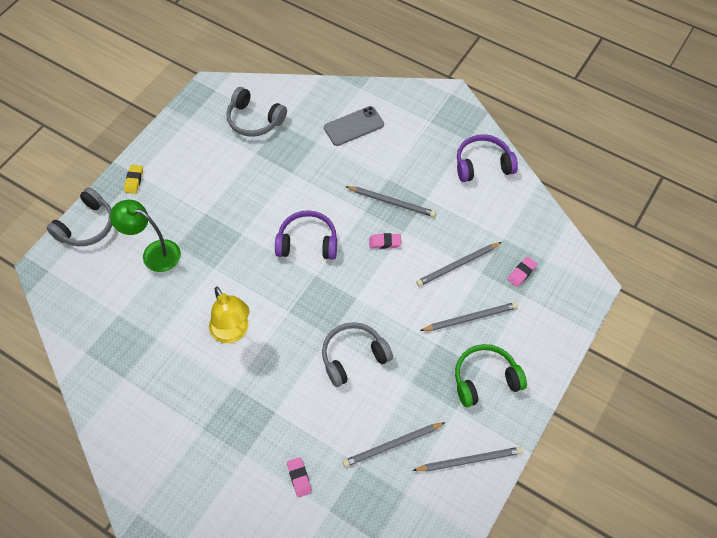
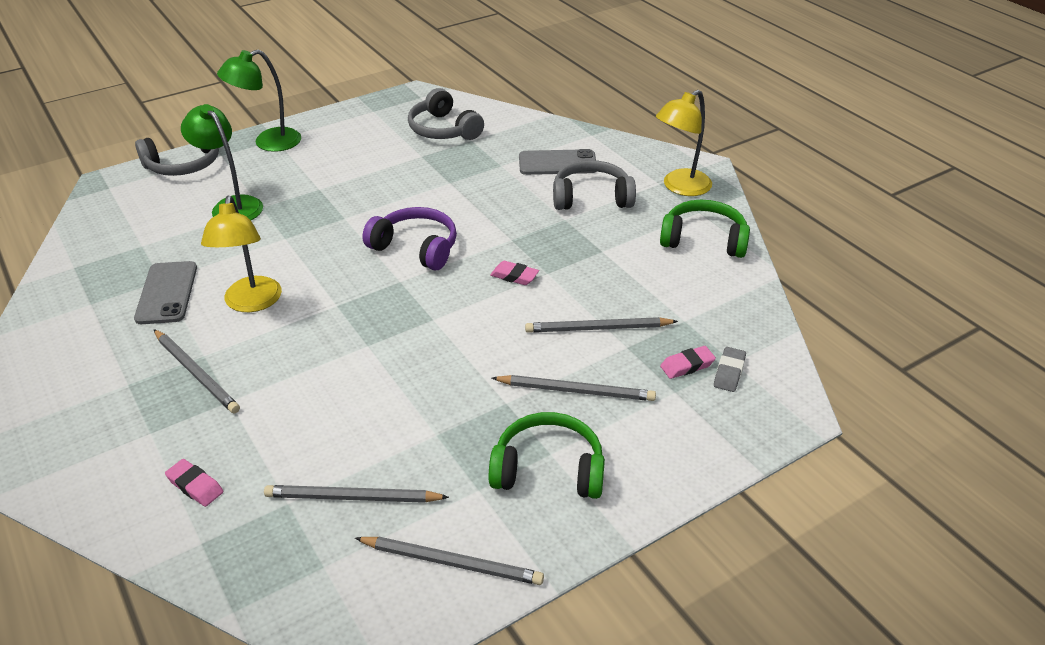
camera: 25 degrees right, 20 degrees down
(134, 180) = (268, 143): yellow eraser -> green lamp
(169, 347) = (167, 293): none -> grey phone
(299, 478) = (195, 486): pink eraser -> pink eraser turned 60 degrees counterclockwise
(353, 357) = (380, 378): grey headphones -> grey headphones (591, 197)
(392, 202) = (553, 242): grey pencil -> grey pencil (196, 373)
(445, 121) = (680, 187): none -> yellow lamp
(482, 164) = (704, 240): purple headphones -> green headphones
(546, 269) = (729, 372): none -> grey eraser

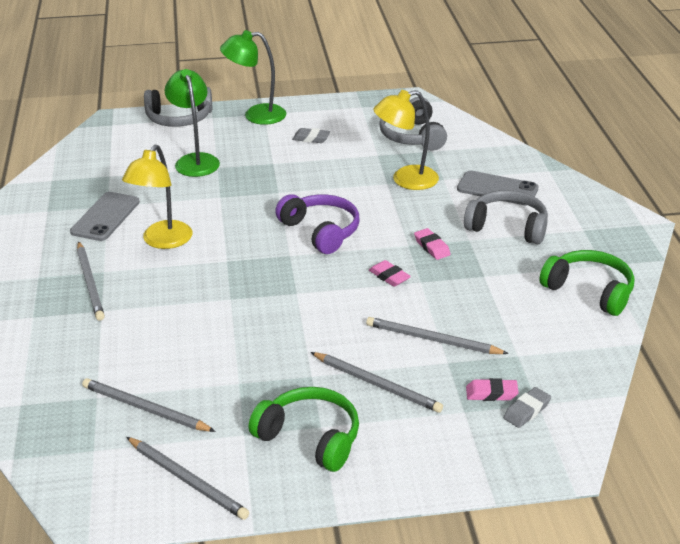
camera: 25 degrees right, 5 degrees down
(195, 486) = (40, 364): pink eraser -> pink eraser (432, 247)
(343, 154) = (311, 138): none -> grey eraser
(680, 187) = (601, 238): yellow lamp -> yellow lamp (405, 180)

